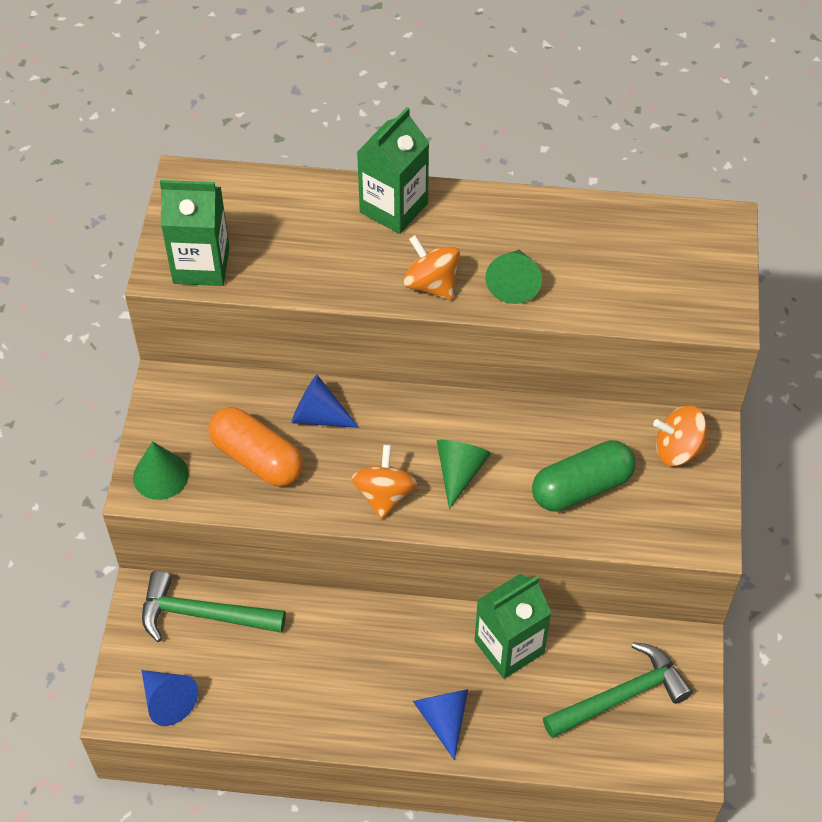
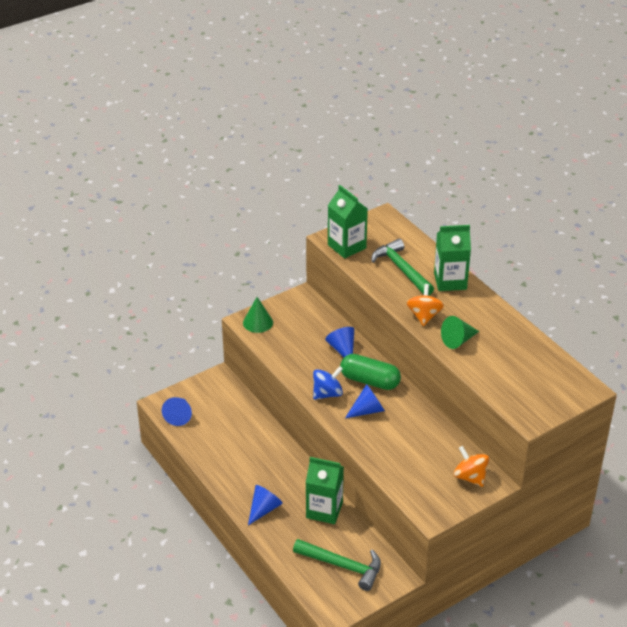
camera: 50 degrees right, 15 degrees down
(202, 614) = (229, 400): green hammer -> green hammer (401, 269)
(257, 458) = (299, 344): orange capsule -> none
(384, 495) = (327, 393): orange spinning top -> blue spinning top
(459, 472) = (367, 410): green cone -> blue cone
(582, 487) = (408, 455): green capsule -> green capsule (370, 381)

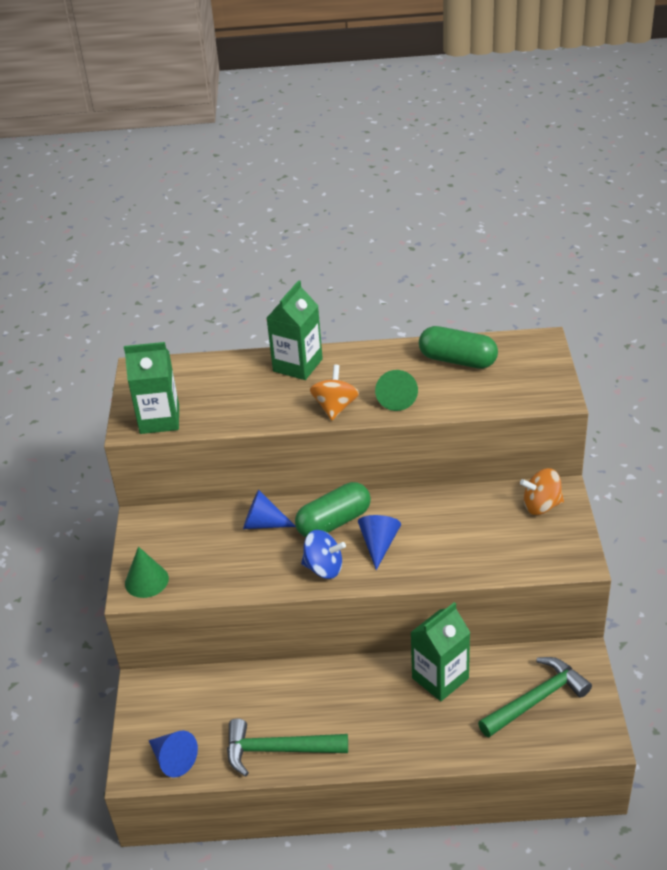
camera: 55 degrees left, 0 degrees up
(264, 509) = (399, 737): blue cone -> none
(327, 393) = (324, 568): blue spinning top -> blue spinning top turned 105 degrees clockwise
(401, 269) = (242, 393): green hammer -> green hammer (277, 750)
(424, 316) = (335, 407): orange spinning top -> orange spinning top turned 60 degrees clockwise
(525, 354) = (457, 360): none -> green capsule

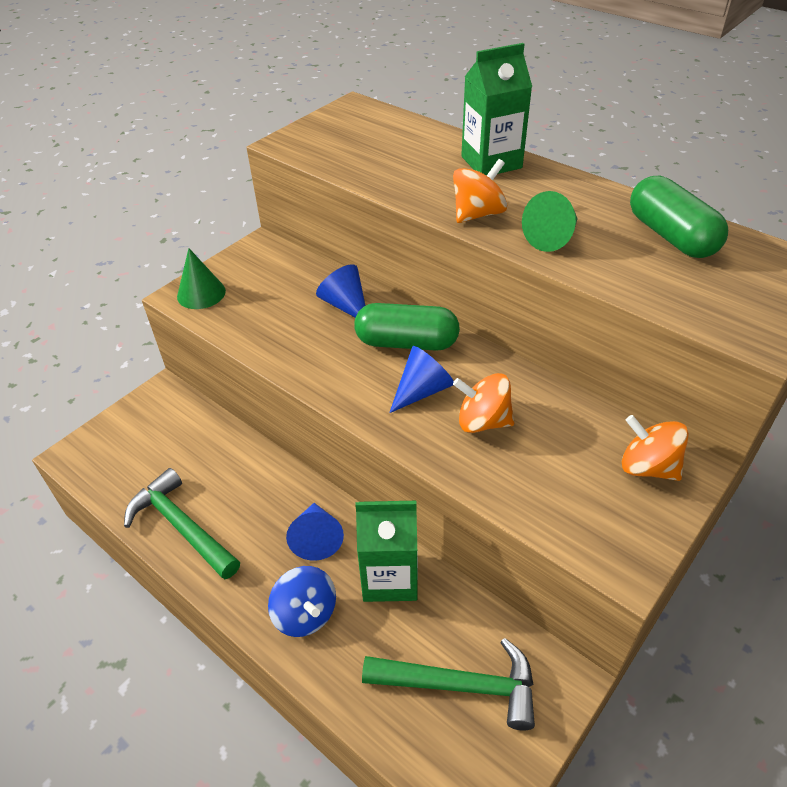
camera: 40 degrees right, 5 degrees up
(159, 419) = (314, 147): green carton -> none
(173, 759) = (106, 468): blue cone -> blue cone (316, 538)
(324, 568) = (346, 378): blue spinning top -> blue spinning top (305, 614)
(433, 539) = (482, 421): none -> orange spinning top

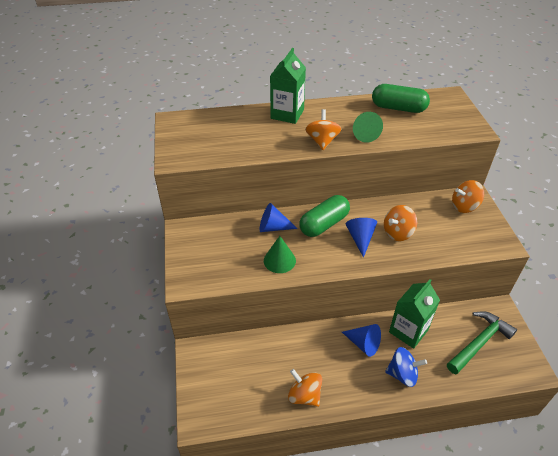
camera: 50 degrees left, 0 degrees up
(181, 526) = (304, 395): green hammer -> orange spinning top
(201, 293) = (194, 274): green cone -> green cone (279, 260)

